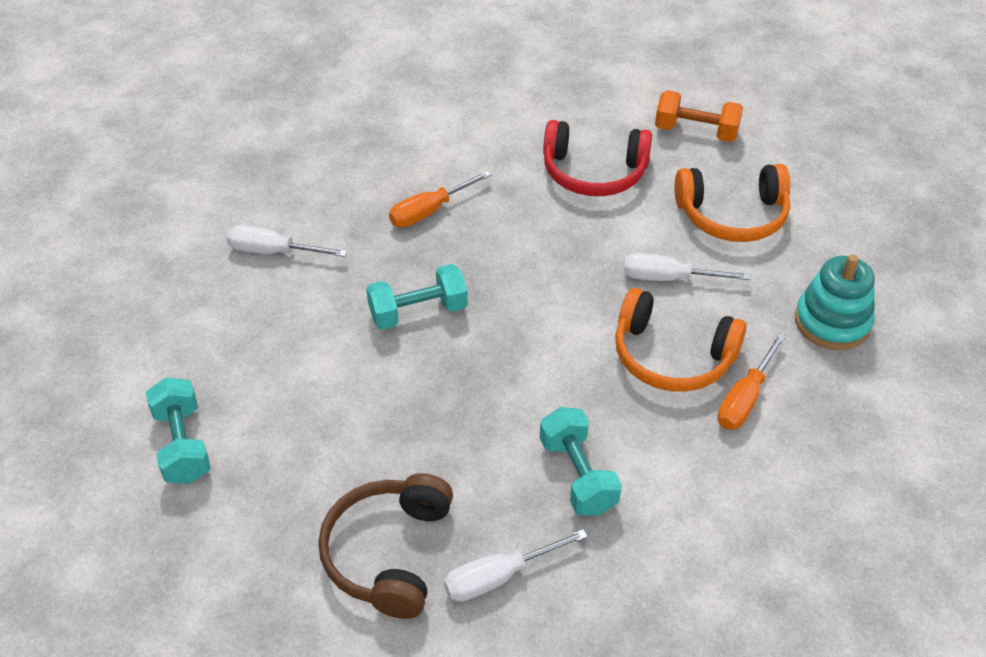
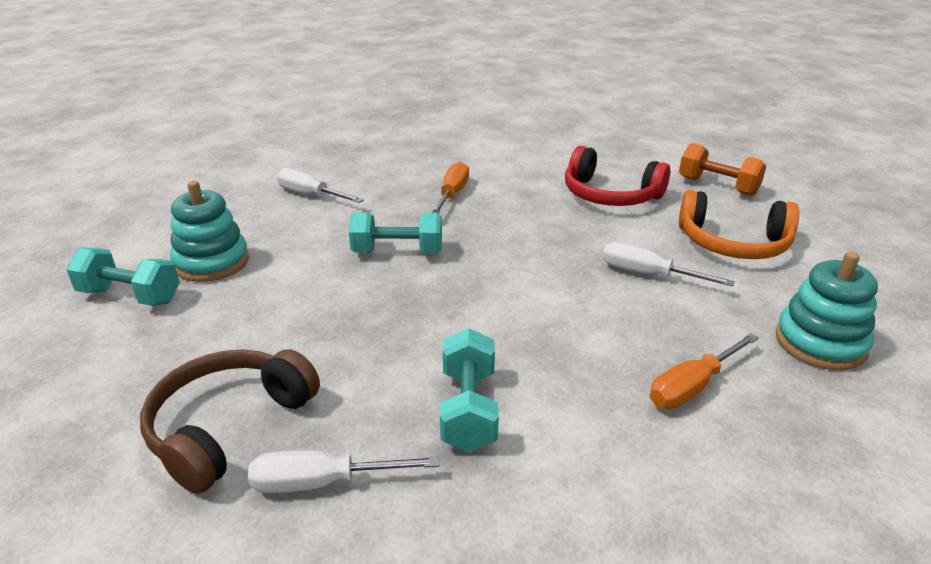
camera: 20 degrees right, 15 degrees down
(183, 445) = (130, 296): turquoise dumbbell -> turquoise dumbbell turned 75 degrees counterclockwise
(234, 378) = (212, 262): none -> turquoise stacking toy
(429, 211) = (452, 194): orange screwdriver -> orange screwdriver turned 120 degrees clockwise
(672, 356) = (624, 333): orange headphones -> none

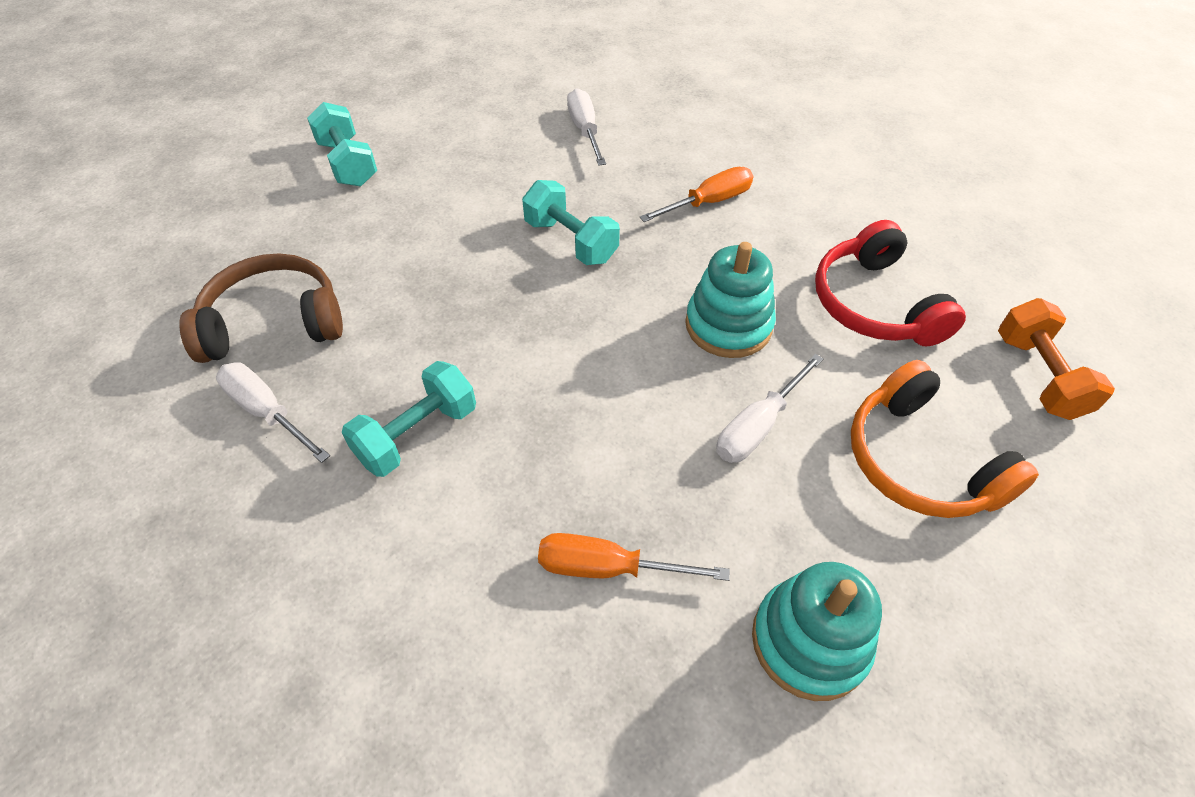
camera: 45 degrees right, 20 degrees up
(212, 262) = (430, 163): turquoise stacking toy -> turquoise stacking toy (728, 325)
(648, 274) = (758, 426): white screwdriver -> white screwdriver turned 120 degrees counterclockwise

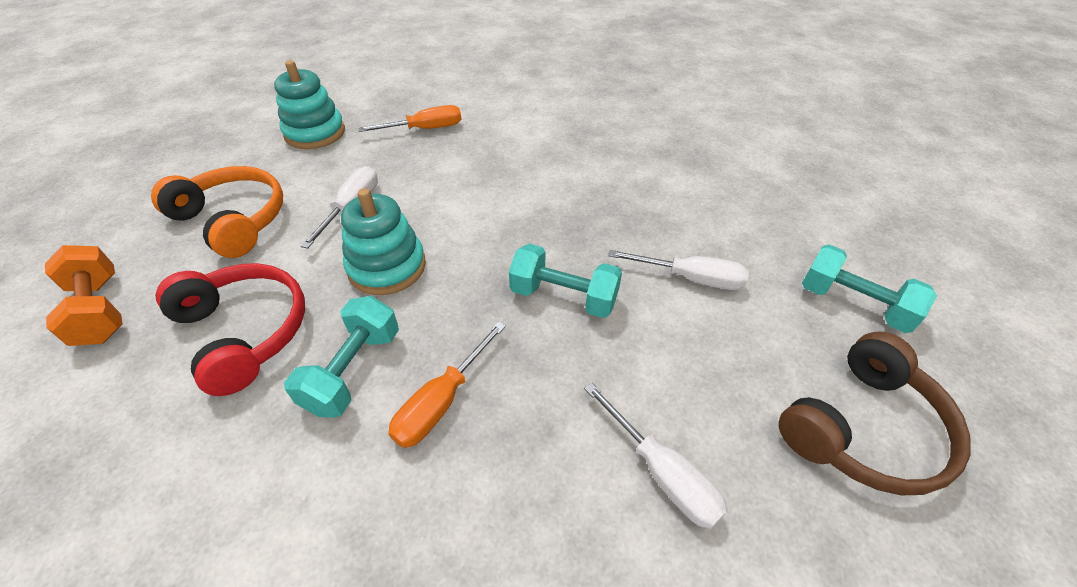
camera: 155 degrees right, 5 degrees down
(267, 412) = (658, 131): white screwdriver -> white screwdriver (691, 278)
(274, 322) = (717, 167): brown headphones -> brown headphones (864, 429)
(417, 434) = (566, 145): turquoise dumbbell -> turquoise dumbbell (353, 370)

